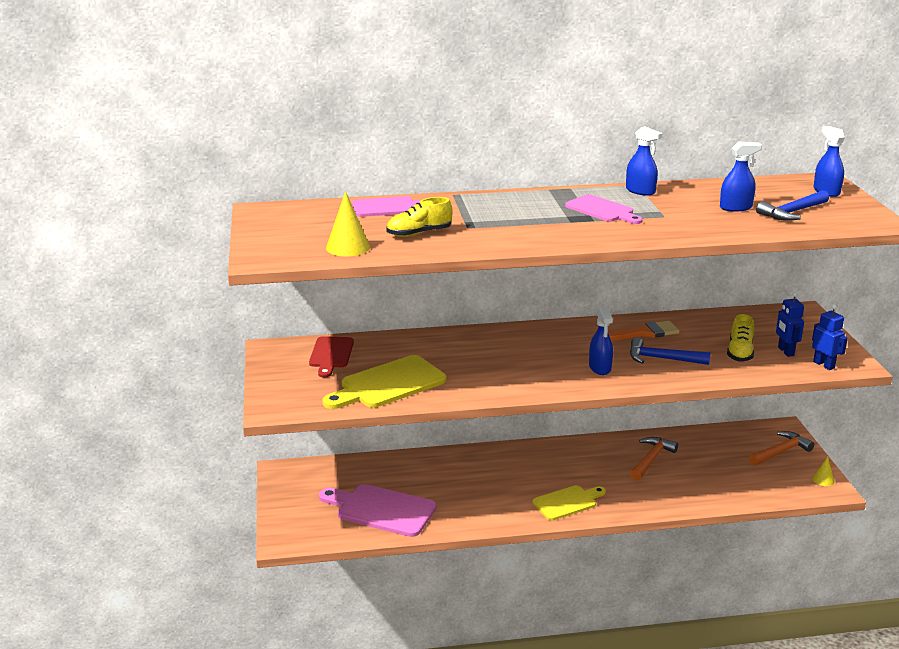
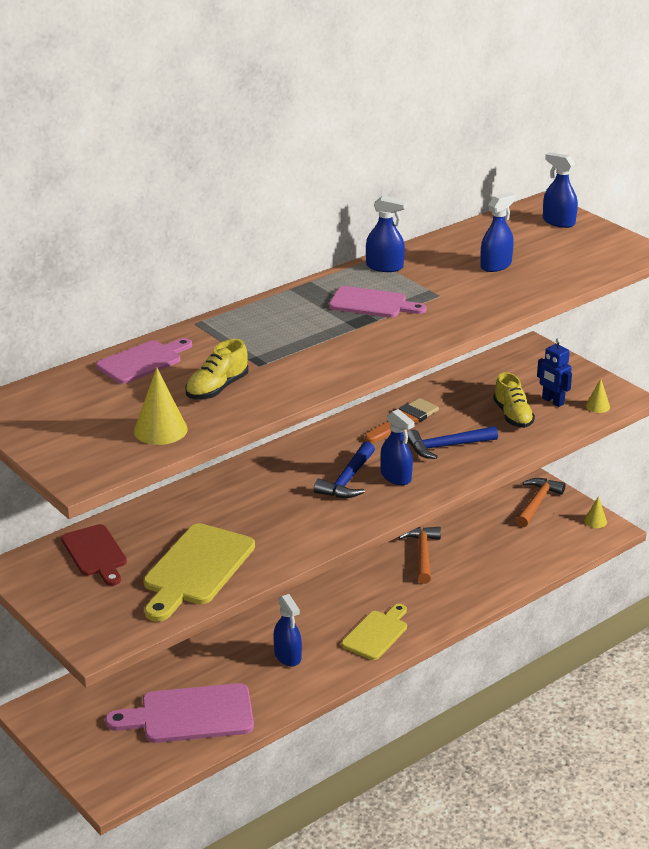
camera: 30 degrees left, 5 degrees up
(486, 495) = (287, 656): none -> blue spray bottle
(792, 212) = (552, 258): blue hammer -> blue hammer (347, 480)
(824, 365) = (597, 406): blue robot -> yellow cone

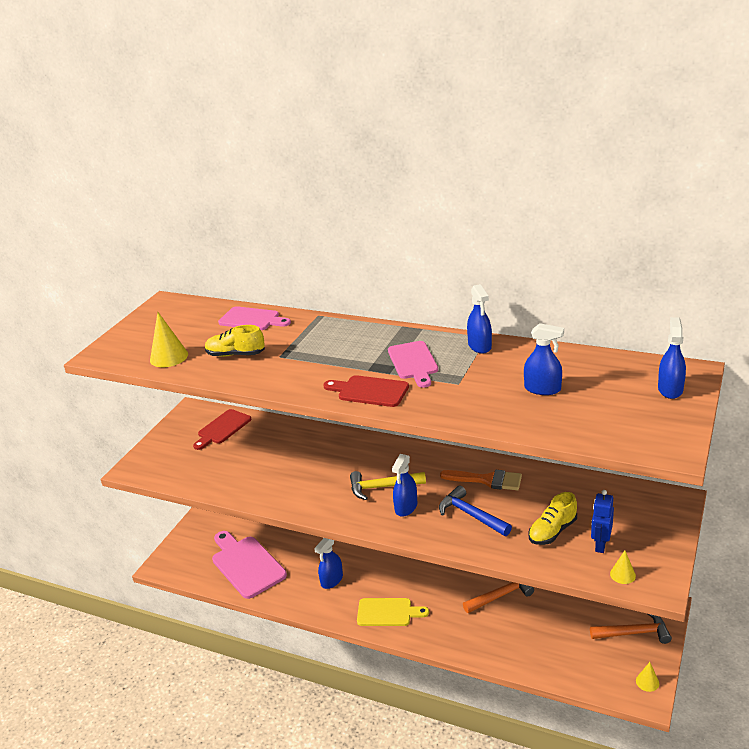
camera: 65 degrees right, 0 degrees up
(196, 569) = (230, 471): yellow cutting board -> none
(347, 480) = (382, 487): blue hammer -> yellow hammer
(398, 338) = (369, 391): none -> red cutting board

